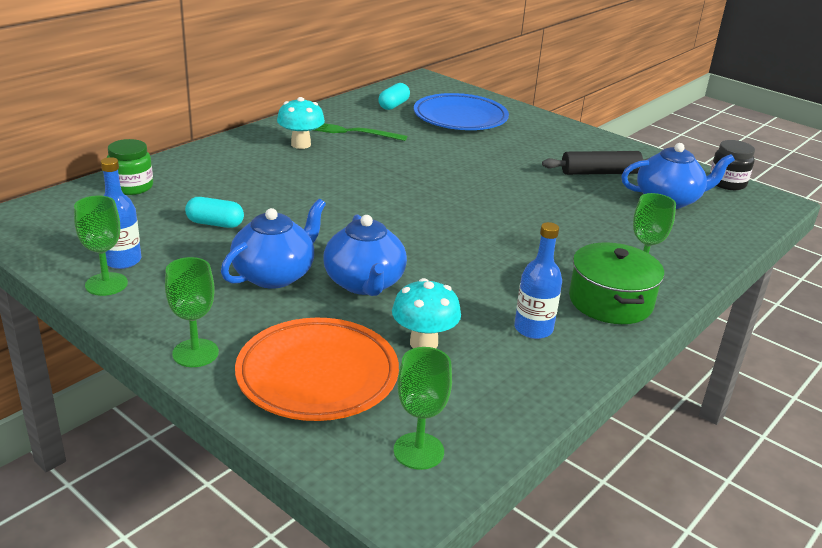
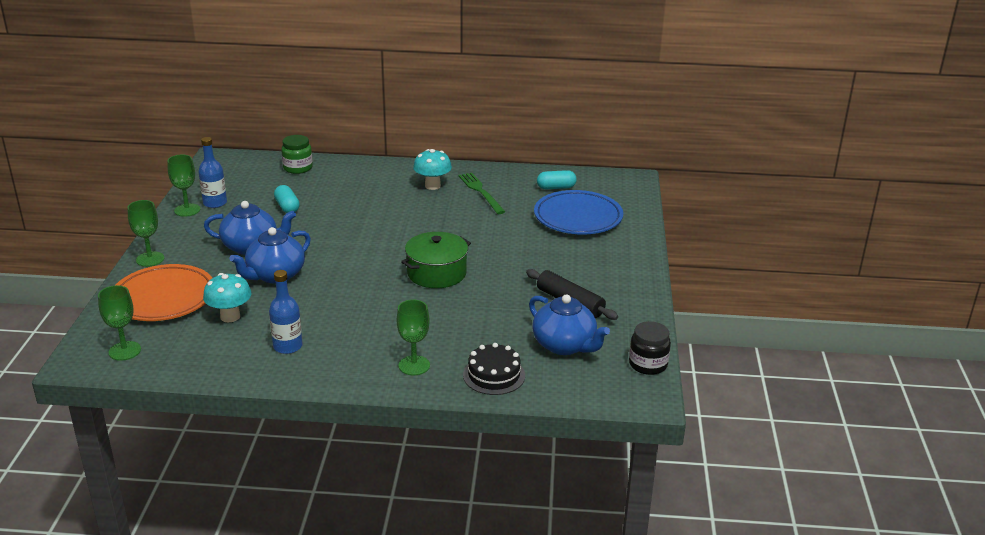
camera: 55 degrees right, 0 degrees up
(610, 301) = (358, 364): green pot -> green pot (436, 273)
(691, 245) = (494, 375): none -> black cake

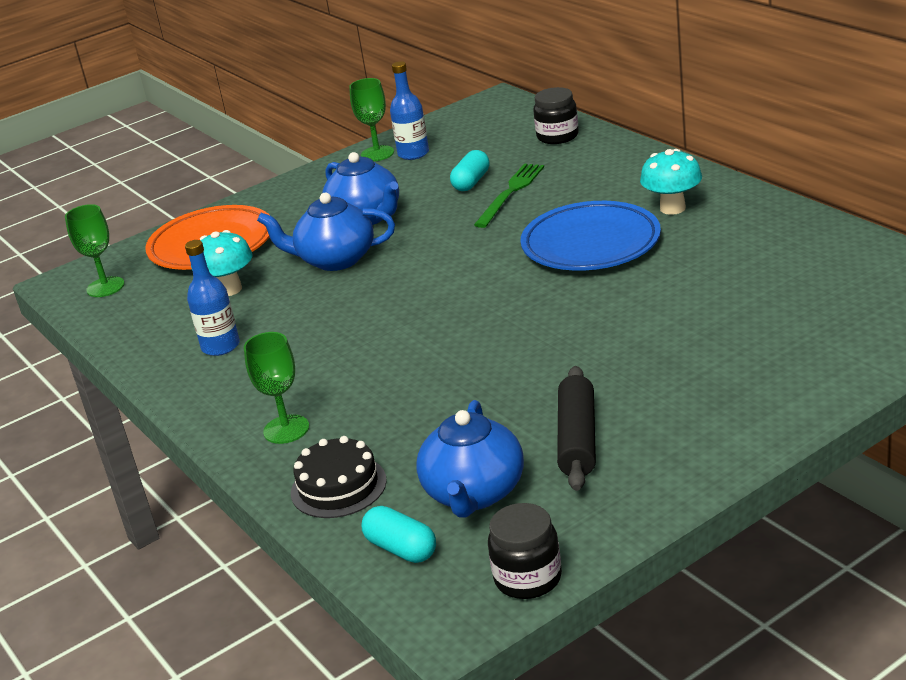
camera: 55 degrees right, 0 degrees up
(150, 259) = (266, 198): green goblet -> none
(298, 168) = (557, 136): green jar -> black jar
(436, 273) = (490, 327): green pot -> none
(481, 192) = (720, 237): green fork -> green fork (510, 193)
(556, 187) = (836, 266): turquoise capsule -> turquoise capsule (401, 549)
(578, 218) = (793, 323): blue plate -> blue plate (591, 244)

